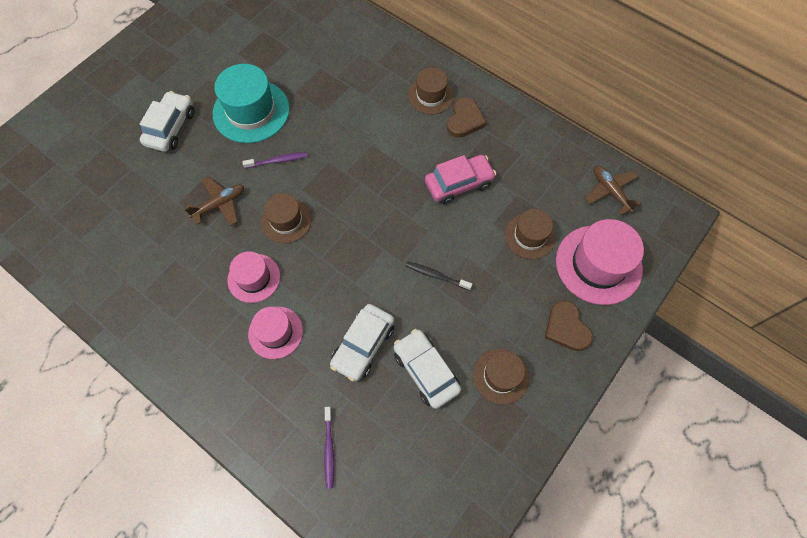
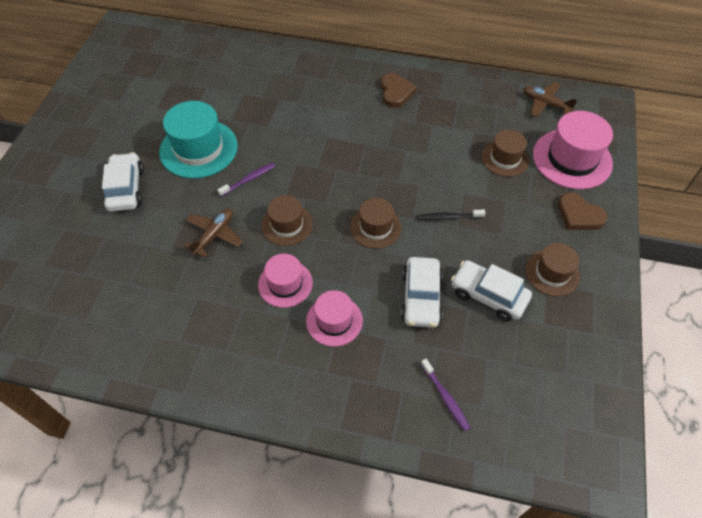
camera: 25 degrees left, 10 degrees down
(431, 96) = (355, 84): brown hat -> brown hat (375, 227)
(459, 184) = (422, 141): pink car -> none

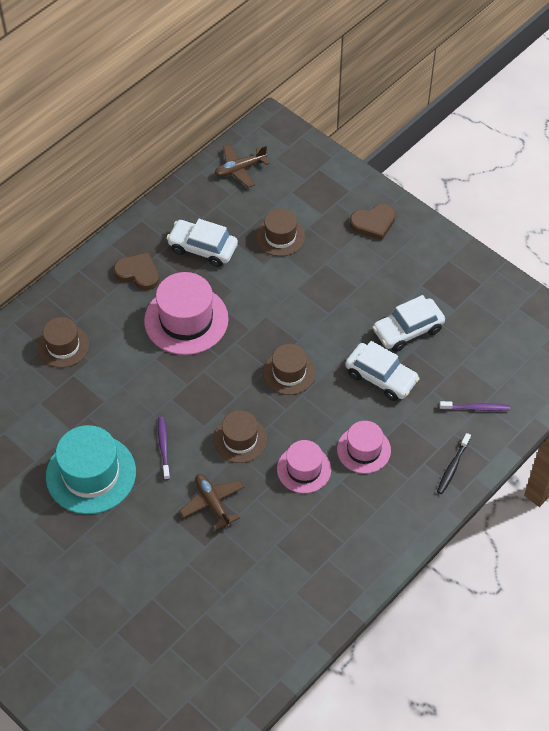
camera: 60 degrees left, 0 degrees up
(126, 189) = (100, 559): white car -> white car (202, 248)
(448, 217) = (315, 314): black toothbrush -> black toothbrush (452, 467)
(552, 273) = (415, 276): brown hat -> brown hat (63, 346)
(572, 159) = (314, 191): pink hat -> pink hat (186, 320)

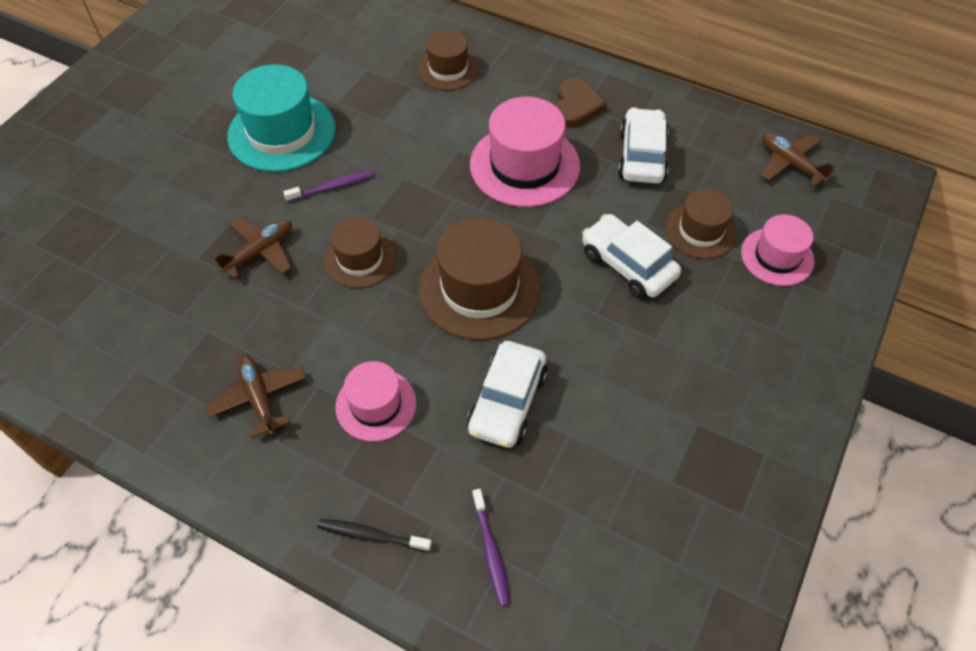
camera: 75 degrees right, 0 degrees up
(289, 372) = (479, 288): brown hat -> brown hat, size x1.65
(304, 469) = (329, 338): pink hat -> pink hat (777, 256)
(340, 517) = (259, 398): none -> brown plane
(373, 223) = (783, 336): brown heart -> none
(408, 330) = (605, 421): white car -> white car (628, 265)

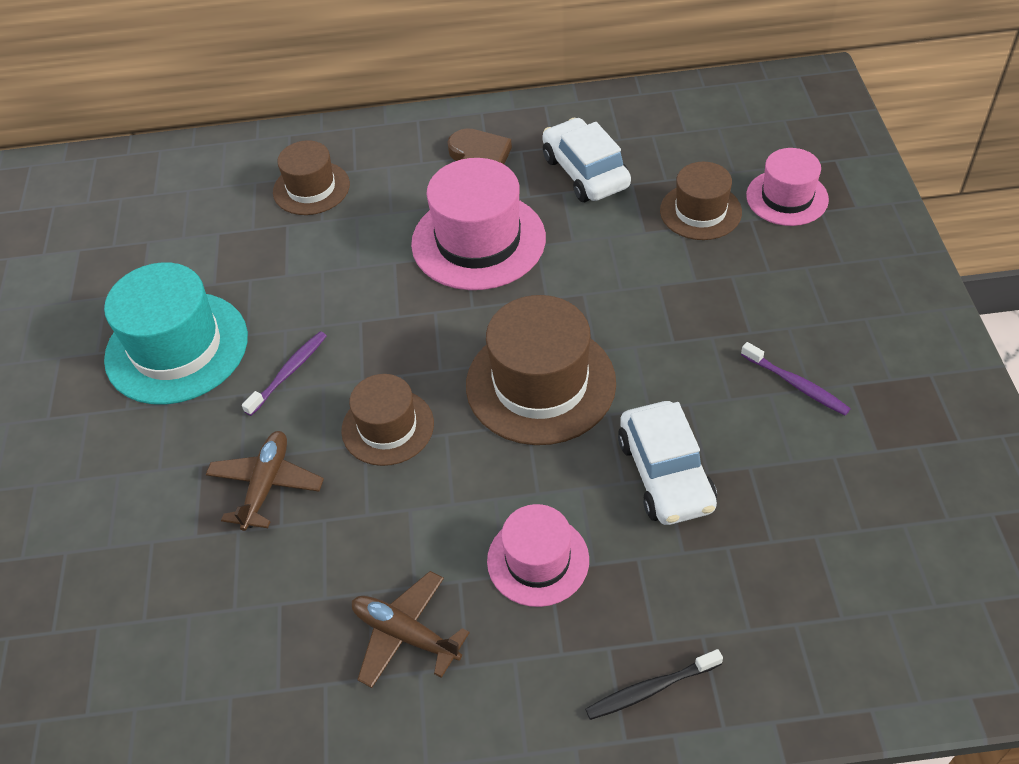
camera: 30 degrees left, 5 degrees down
(491, 551) = (777, 622): purple toothbrush -> purple toothbrush (796, 384)
(628, 265) = (662, 279): white car -> none
(790, 164) = (725, 110): brown plane -> none

